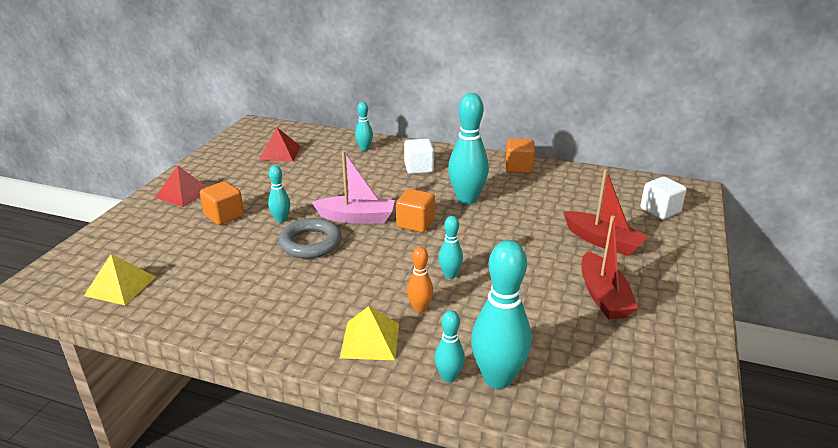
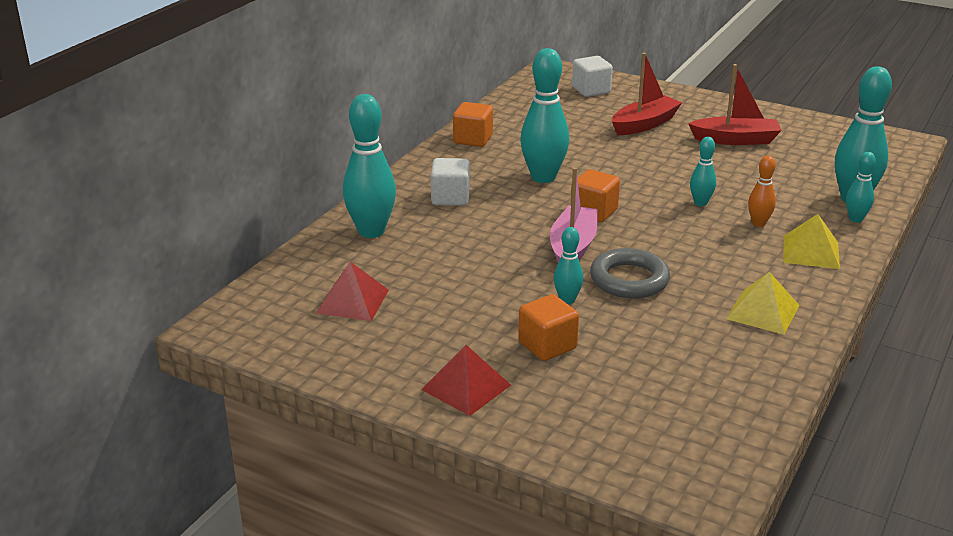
camera: 80 degrees left, 0 degrees up
(120, 286) = (720, 420): yellow pyramid -> yellow pyramid (762, 312)
(364, 149) = (371, 231): turquoise bowling pin -> turquoise bowling pin, size x1.94

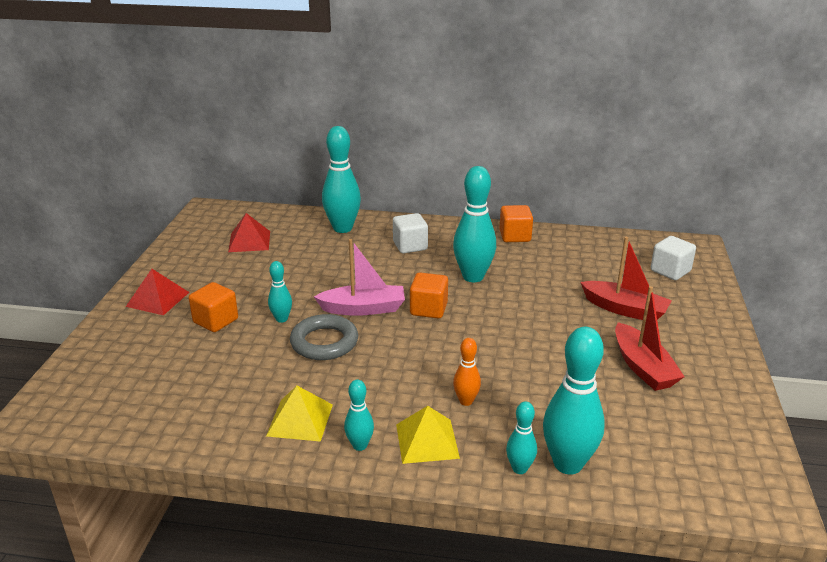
camera: 70 degrees right, 0 degrees up
(700, 203) = (484, 362): turquoise bowling pin -> turquoise bowling pin (360, 445)

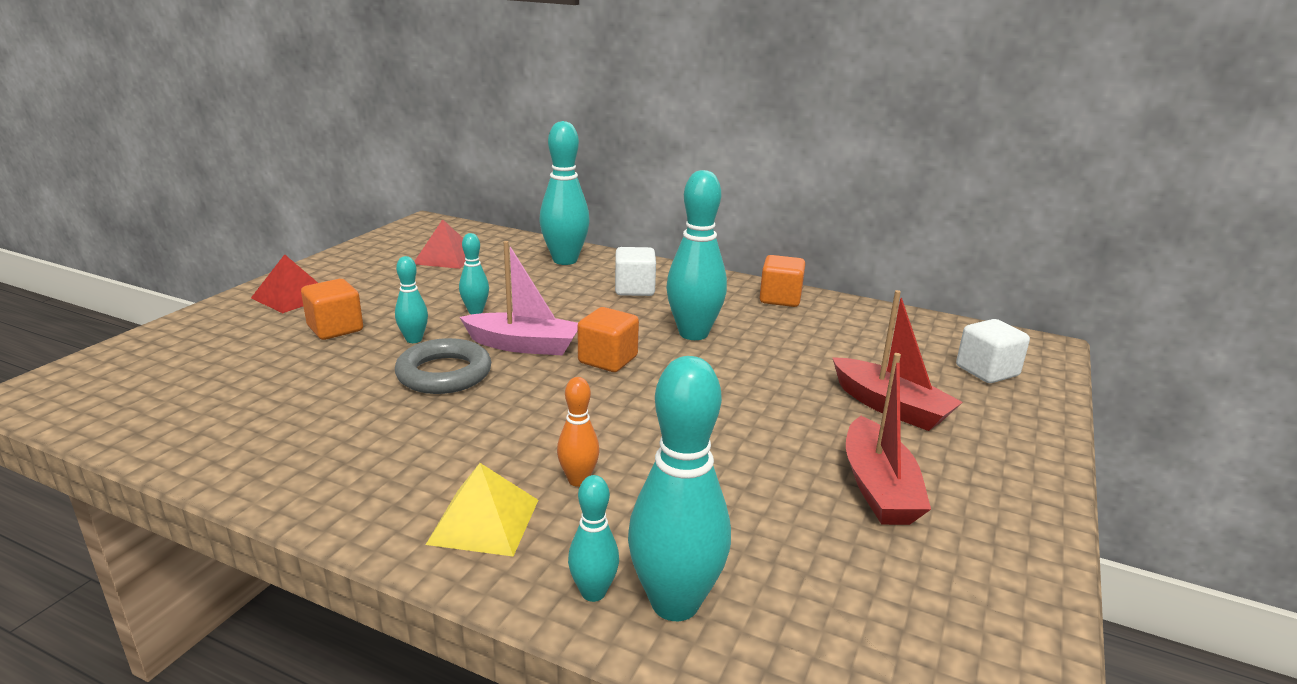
camera: 15 degrees right, 5 degrees down
(300, 420) = (336, 457): yellow pyramid -> none
(360, 445) = (386, 507): turquoise bowling pin -> turquoise bowling pin (475, 311)

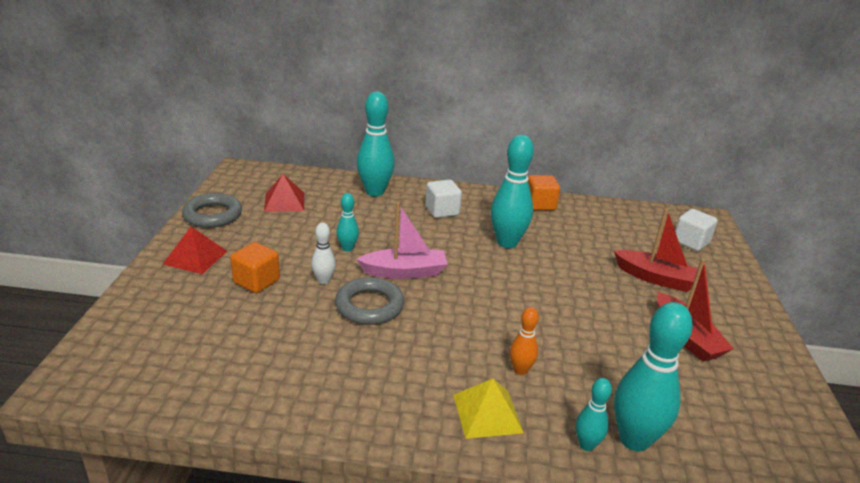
camera: 20 degrees left, 5 degrees up
(352, 260) = (213, 215): none -> grey ring
(414, 339) = (324, 281): turquoise bowling pin -> white bowling pin
(608, 360) = (469, 274): orange cube -> none

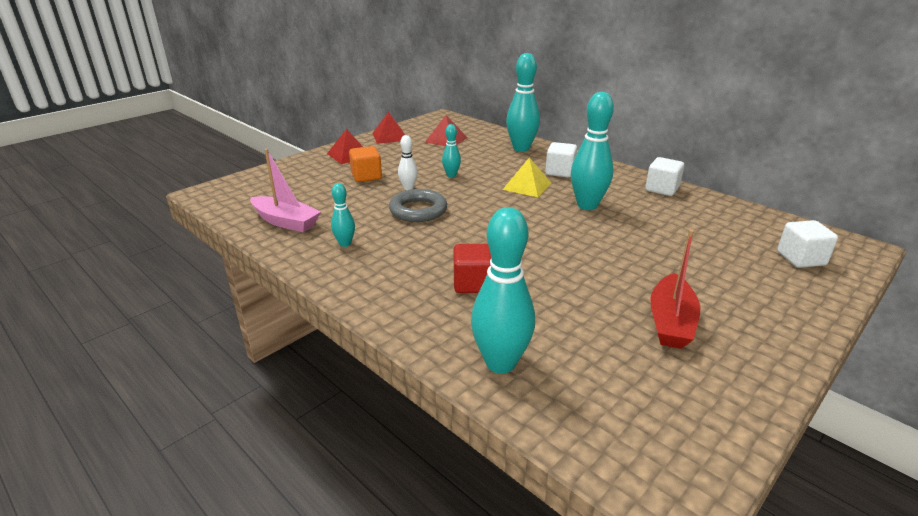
camera: 40 degrees right, 0 degrees up
(213, 215) = (390, 136): grey ring -> red pyramid
(404, 272) = (472, 199): pink boat -> pink boat (286, 222)
(487, 413) = (408, 297): yellow pyramid -> yellow pyramid (527, 186)
(520, 370) = (472, 284): orange bowling pin -> red cube
(540, 204) = (662, 189): orange cube -> white cube
(586, 445) = (455, 347): turquoise bowling pin -> turquoise bowling pin (345, 243)
(656, 278) = (708, 272): red boat -> none

